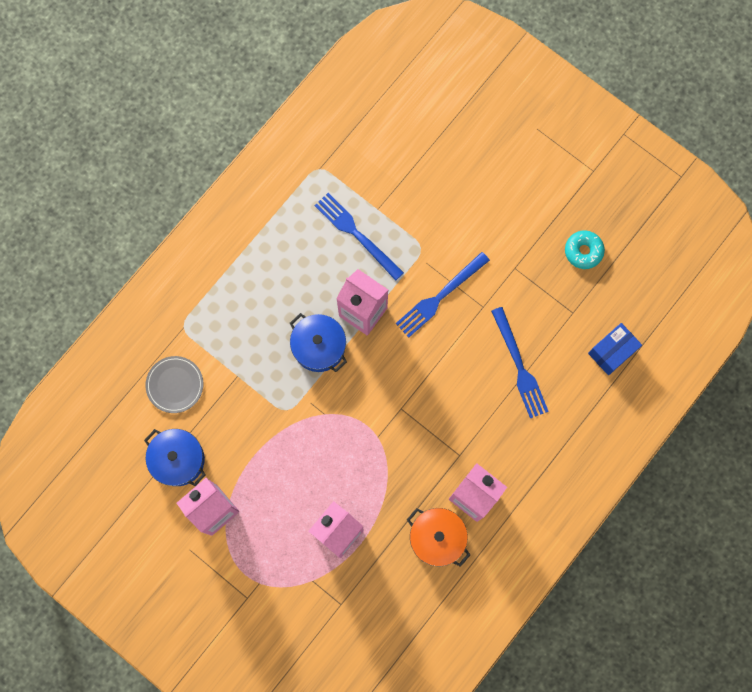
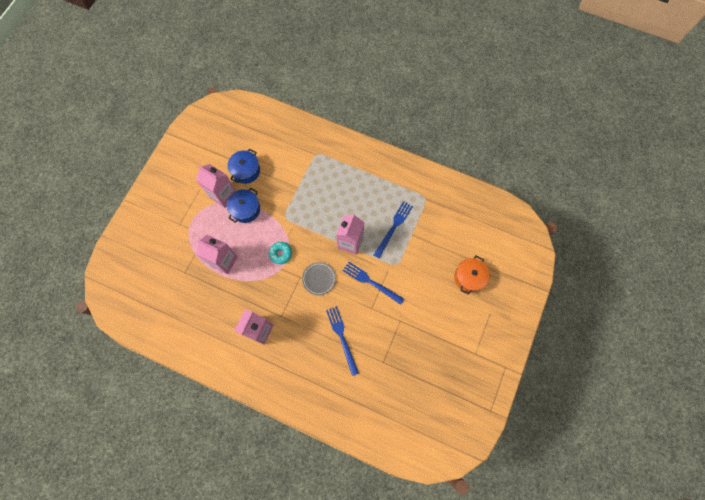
camera: 75 degrees right, 5 degrees down
(175, 385) = (285, 158): grey plate -> grey plate (319, 279)
(319, 346) = (324, 224): blue pot -> blue pot (246, 209)
(437, 538) = (231, 315): orange pot -> orange pot (469, 277)
(519, 366) = (342, 338): blue fork -> blue fork turned 105 degrees clockwise
(583, 251) = (423, 359): turquoise donut -> turquoise donut (281, 254)
(612, 352) = (365, 392): blue box -> none

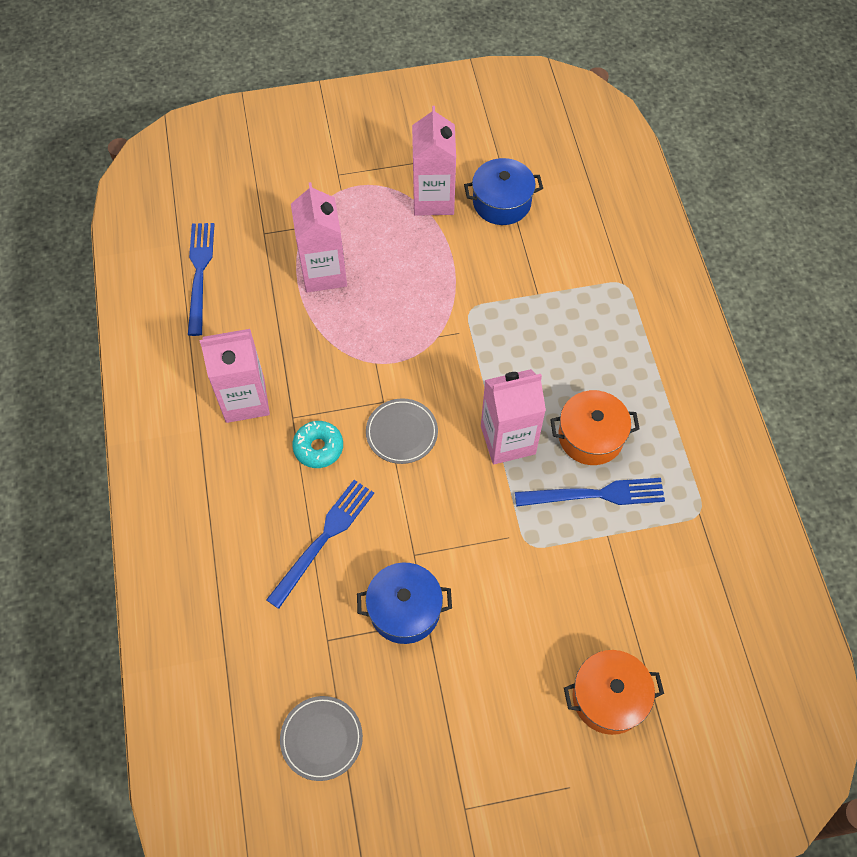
camera: 55 degrees right, 10 degrees down
(246, 209) = (435, 245): blue pot -> blue pot (404, 610)
(281, 254) = (400, 345): turquoise donut -> turquoise donut (318, 448)
(370, 212) = (590, 436): none -> orange pot
(371, 282) = (461, 522): blue fork -> blue fork (200, 274)
(419, 388) = (321, 738): none -> grey plate

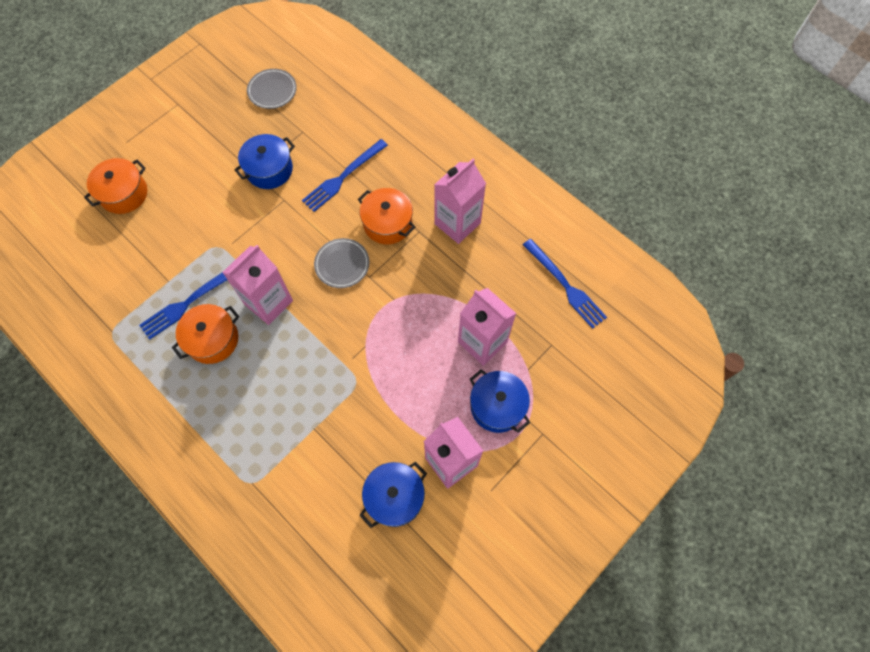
camera: 145 degrees right, 5 degrees up
(318, 448) = (387, 223): turquoise donut -> orange pot
(323, 539) = (343, 177): blue fork -> blue fork turned 45 degrees clockwise
(357, 215) = (497, 406): none -> blue pot

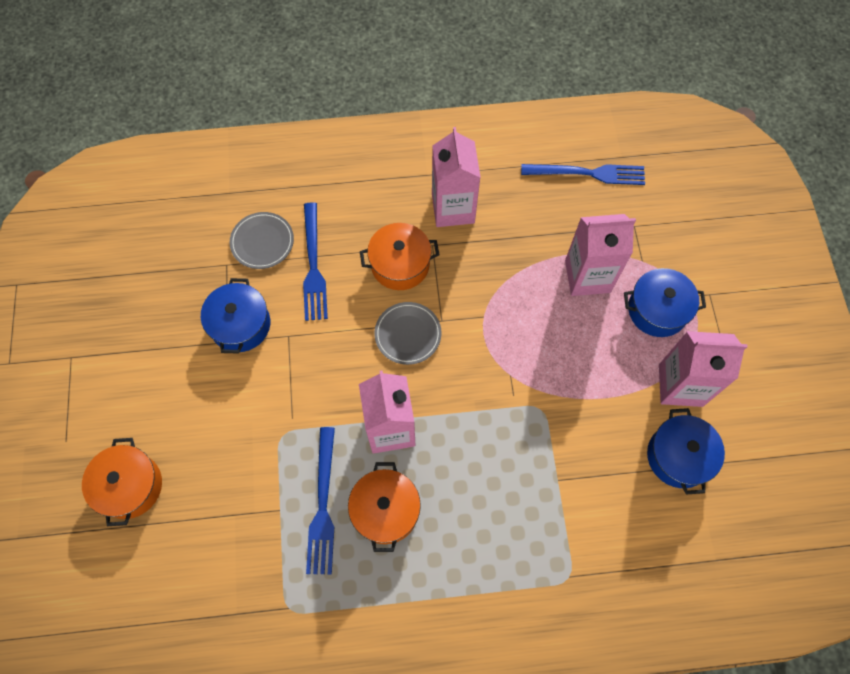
camera: 50 degrees left, 0 degrees up
(272, 91) = (149, 257): grey plate -> grey plate (262, 242)

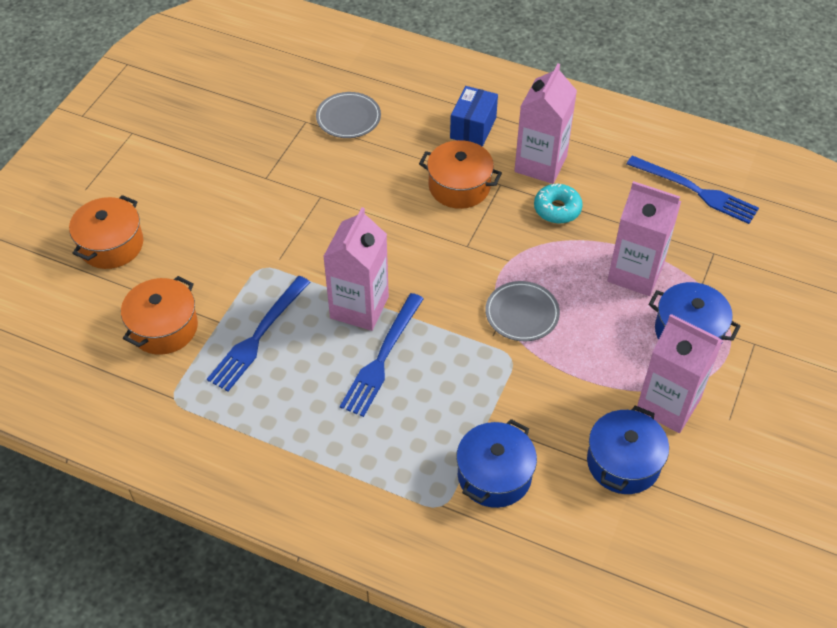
camera: 30 degrees right, 15 degrees down
(240, 325) = (285, 170): blue pot -> blue pot (494, 475)
(313, 265) = (380, 153): blue fork -> blue fork (382, 357)
(376, 199) = (473, 128): none -> blue box
(385, 510) = (310, 367): orange pot -> orange pot (164, 327)
(408, 334) = (427, 242): grey plate -> grey plate (522, 313)
(492, 246) = (557, 209): none -> turquoise donut

